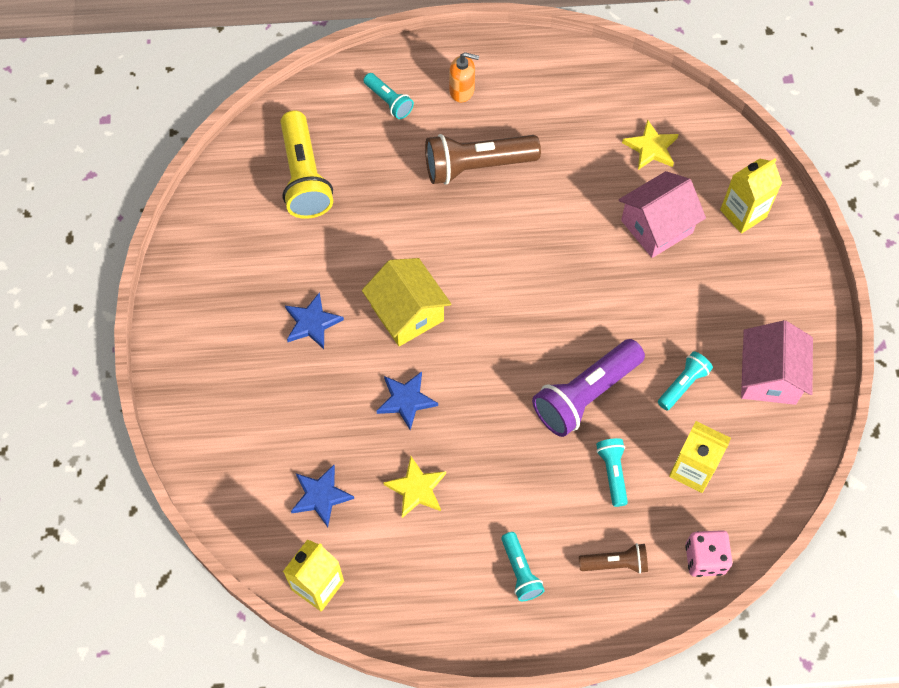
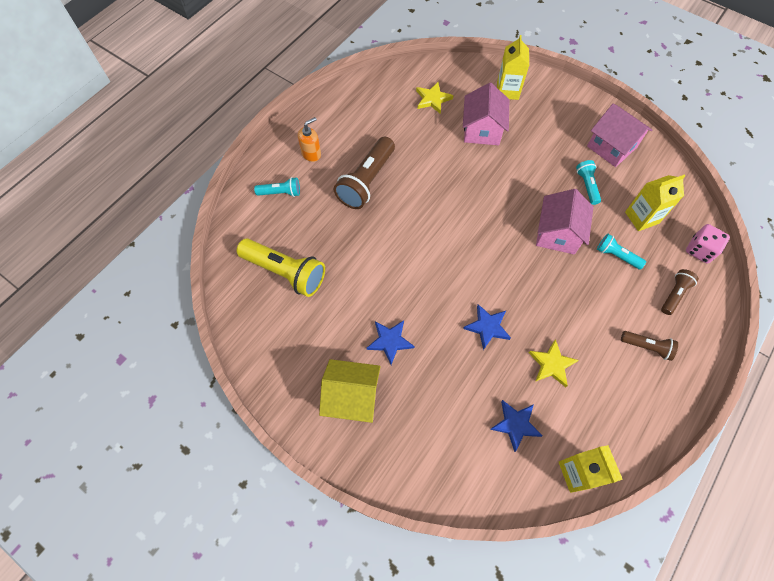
camera: 50 degrees left, 0 degrees up
(407, 313) = (429, 284): yellow house -> yellow house (352, 397)
(520, 571) = (647, 347): turquoise flashlight -> brown flashlight
(585, 395) = (557, 234): purple flashlight -> pink house

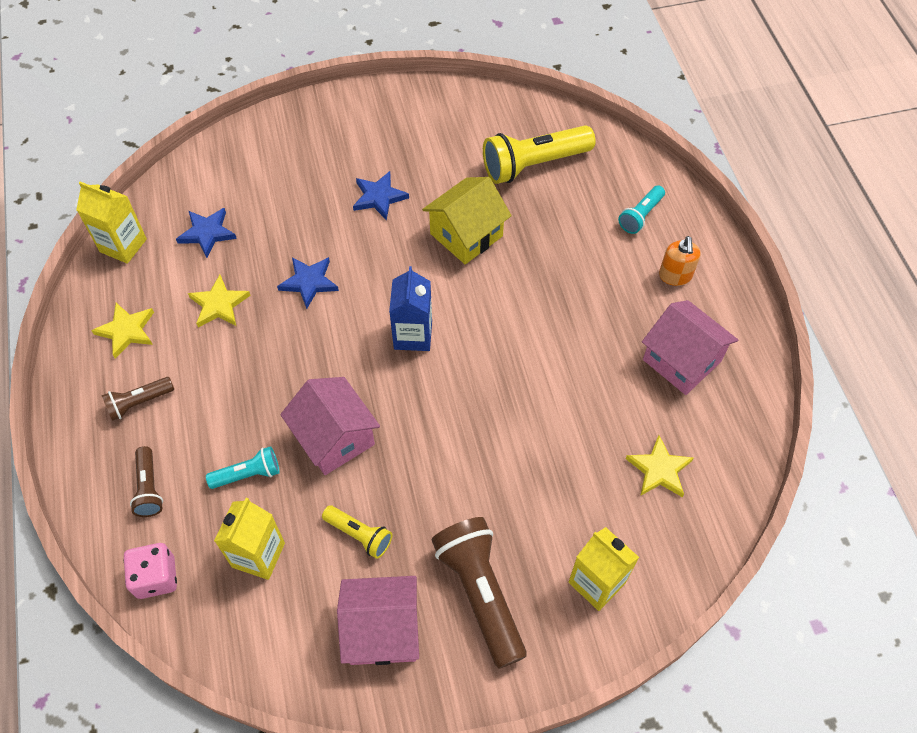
camera: 130 degrees right, 5 degrees down
(352, 397) = (359, 139): yellow house -> yellow house (466, 235)
(366, 181) = (585, 302): brown flashlight -> brown flashlight (480, 593)
(465, 245) = (413, 335): none -> blue carton
(482, 130) = (555, 487): pink house -> pink house (682, 360)
(587, 186) = (359, 535): turquoise flashlight -> yellow flashlight
(622, 401) = (126, 331): none -> yellow star

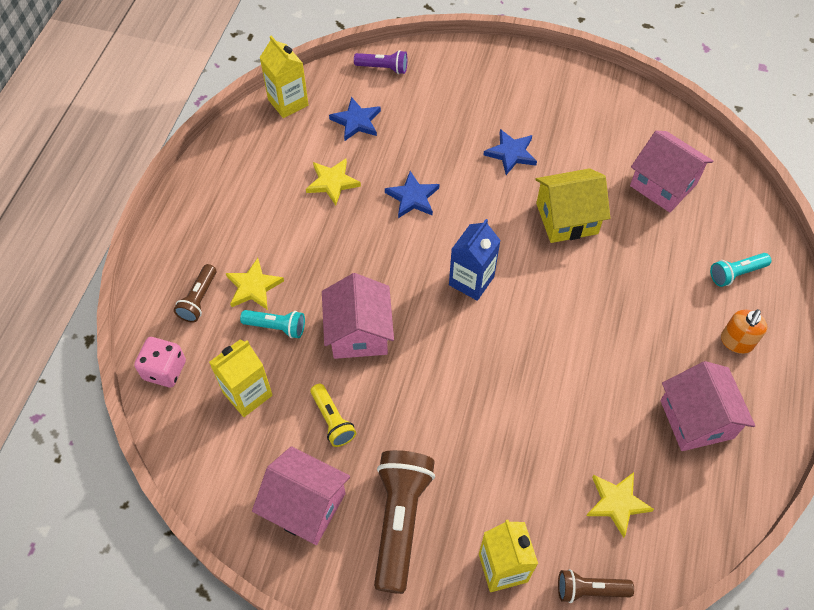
camera: 30 degrees right, 0 degrees up
(126, 331) = (252, 170): yellow star -> yellow star (253, 287)
(139, 403) = (229, 230): brown flashlight -> brown flashlight (589, 590)
(203, 168) = (383, 68): none -> purple flashlight
(534, 164) = (663, 185): yellow flashlight -> pink house

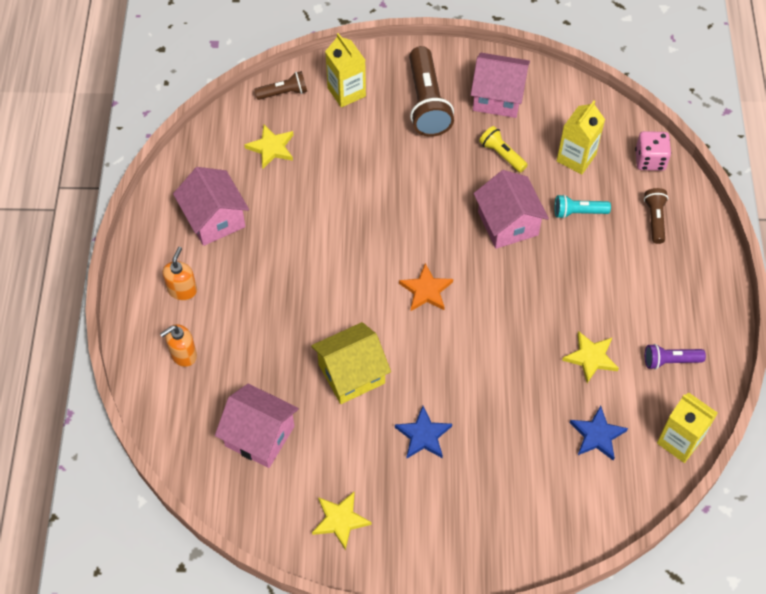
camera: 165 degrees right, 0 degrees up
(253, 287) = (614, 240): yellow star -> yellow star (340, 520)
(383, 68) = (597, 515): purple flashlight -> purple flashlight (670, 361)
(413, 197) = (507, 360): blue star -> none
(471, 281) = (426, 290): blue carton -> orange star
(736, 273) = (183, 354): turquoise flashlight -> orange soap dispenser

